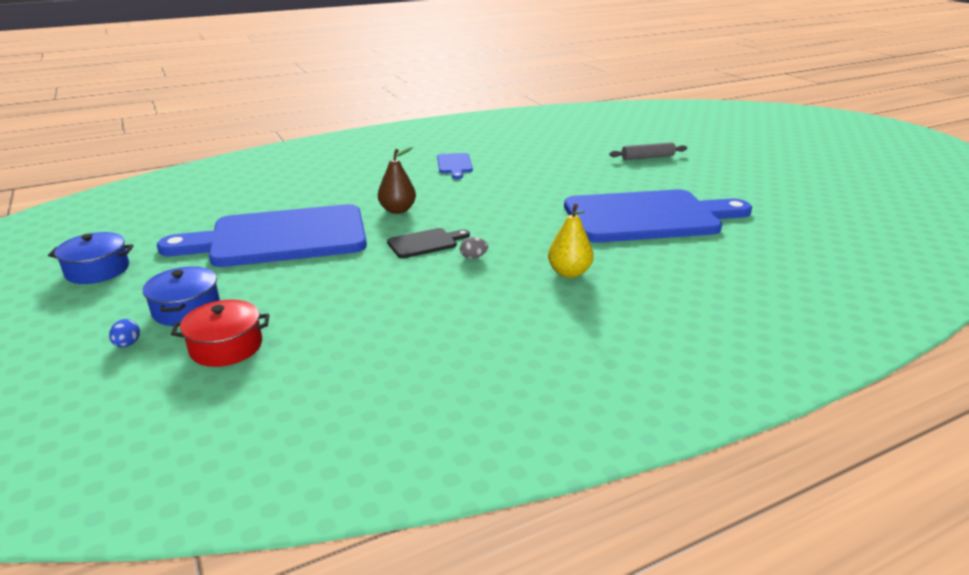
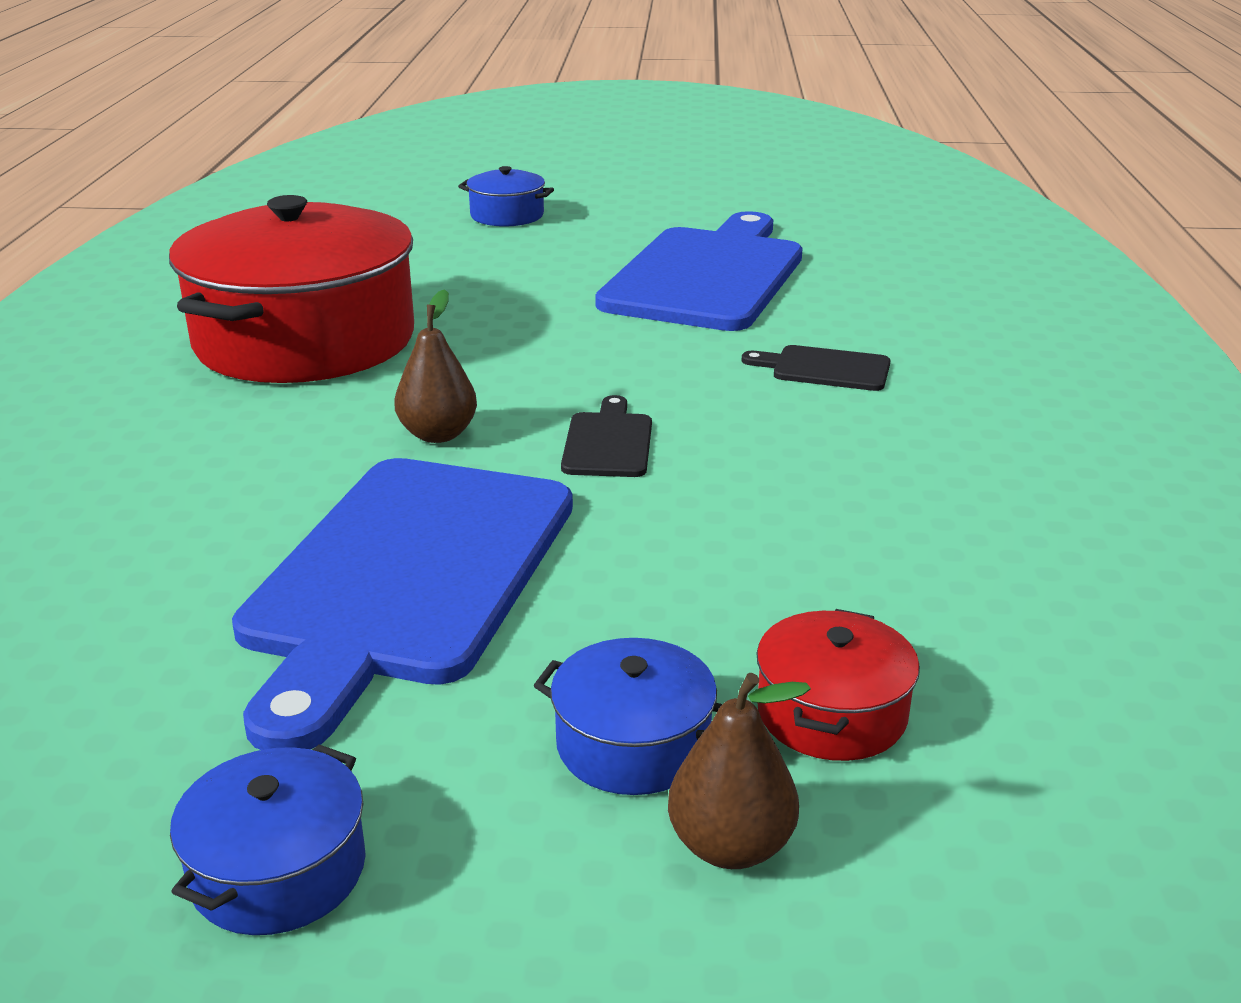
camera: 60 degrees left, 0 degrees up
(127, 344) = (730, 846): blue egg -> brown pear
(454, 165) = (305, 340): blue cutting board -> red pot
(473, 257) = (704, 418): grey egg -> none
(569, 273) = (824, 369): yellow pear -> black cutting board
(647, 157) = (507, 215): grey rolling pin -> blue pot

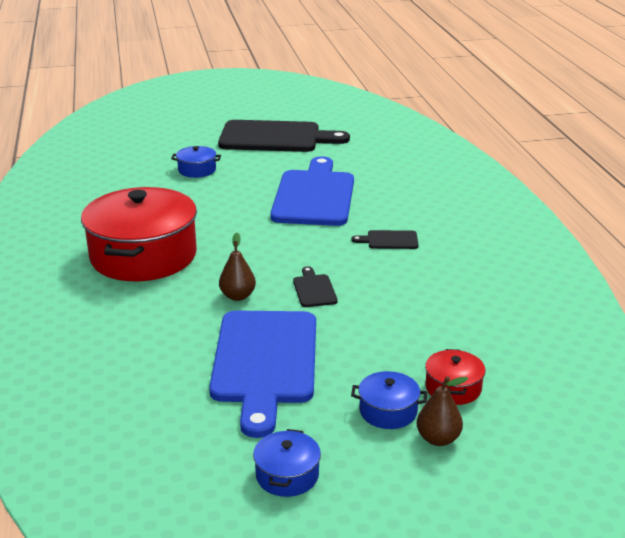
camera: 15 degrees left, 0 degrees up
(686, 180) = (275, 137): none -> black cutting board

